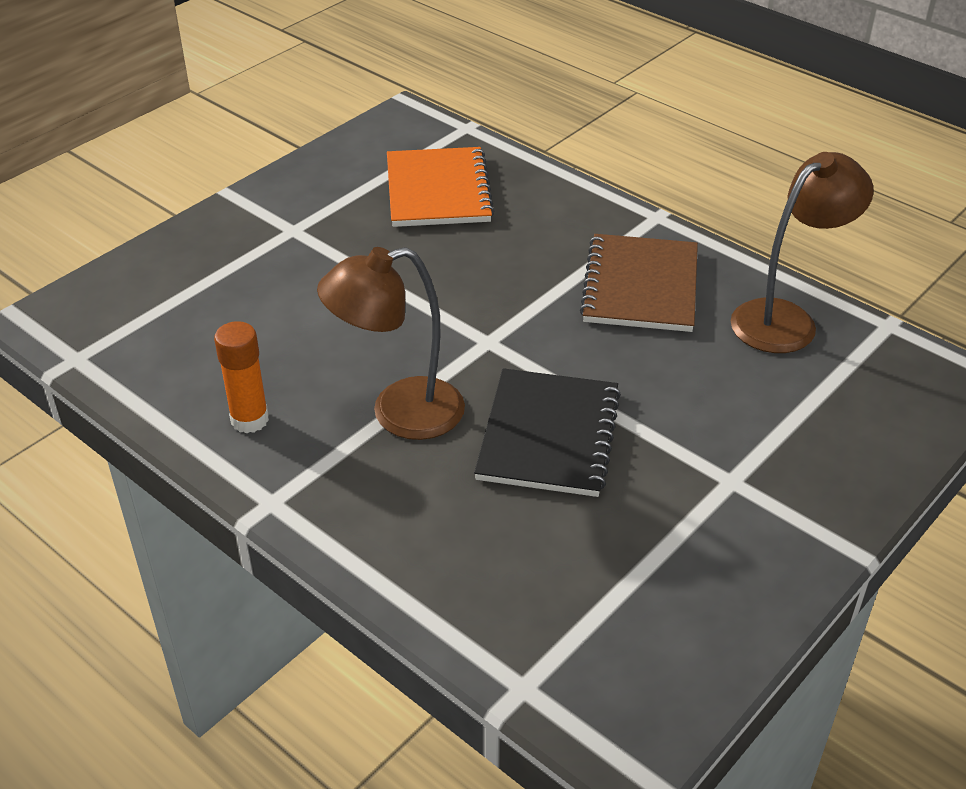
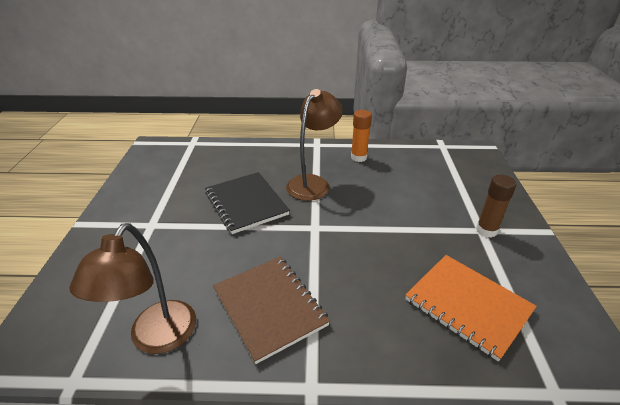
camera: 140 degrees right, 5 degrees down
(288, 226) = (486, 230): none -> brown glue stick

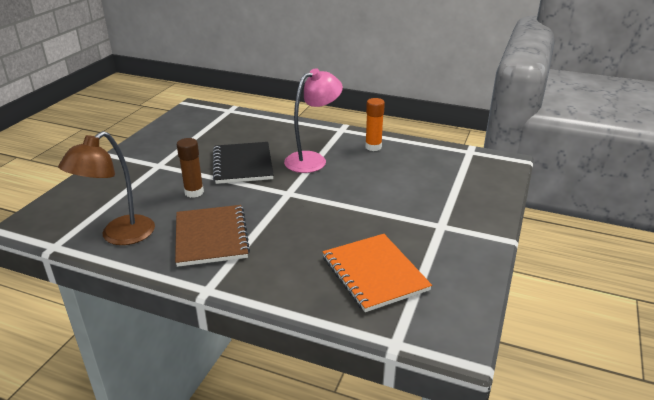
camera: 20 degrees right, 5 degrees down
(313, 183) = (313, 160): brown lamp -> pink lamp
(486, 230) = (446, 227): brown glue stick -> brown glue stick (194, 192)

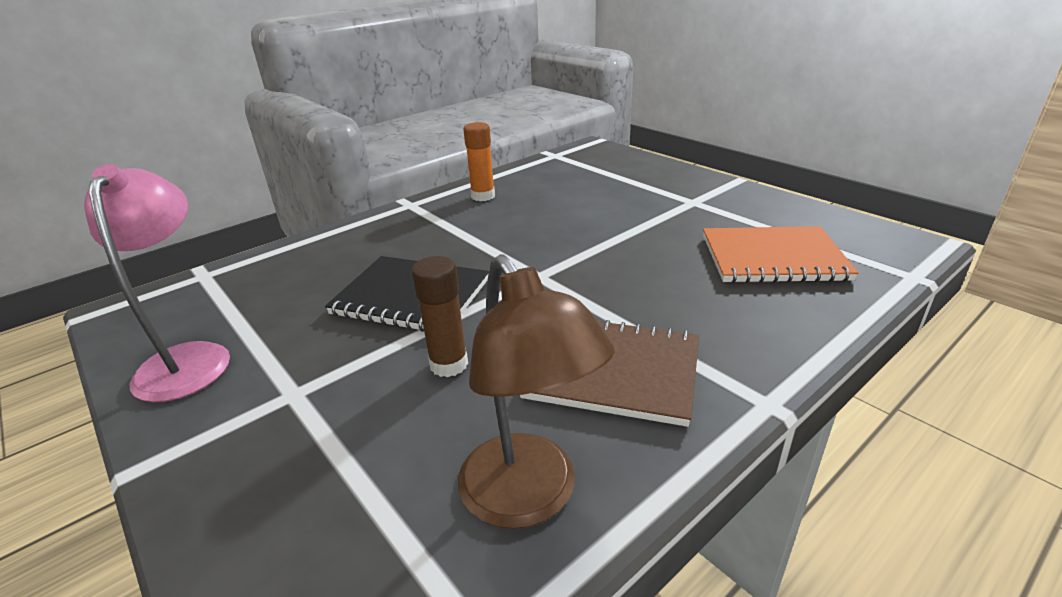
camera: 60 degrees left, 0 degrees up
(313, 160) = (467, 239): pink lamp -> pink lamp (189, 359)

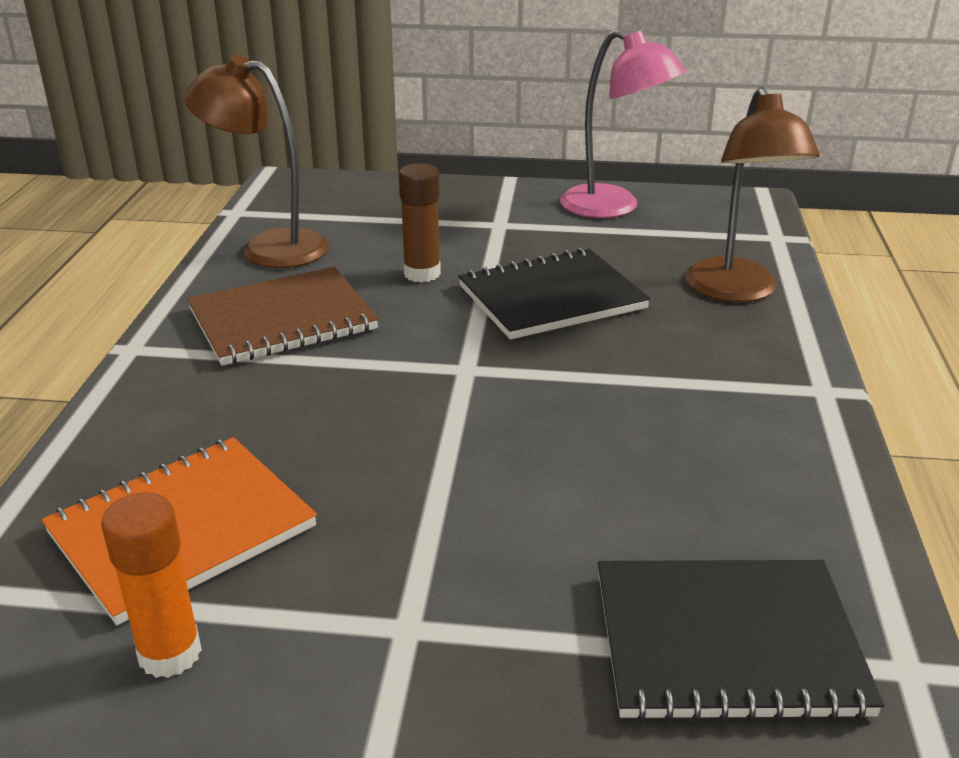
camera: 135 degrees right, 0 degrees up
(320, 254) = (736, 291): none -> brown lamp
(483, 196) = (767, 455): orange glue stick -> orange glue stick (170, 654)
(593, 170) = (727, 642): none -> black notebook

